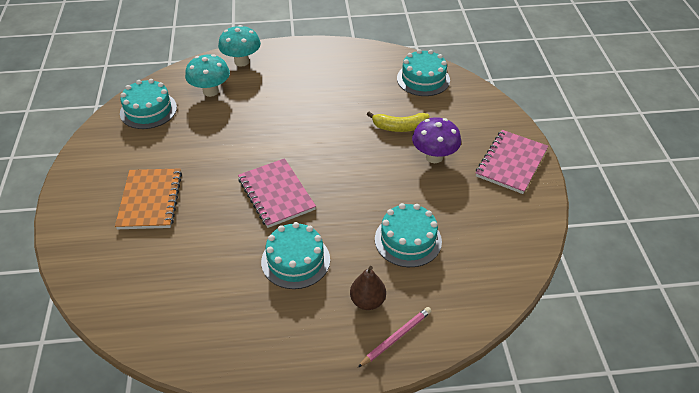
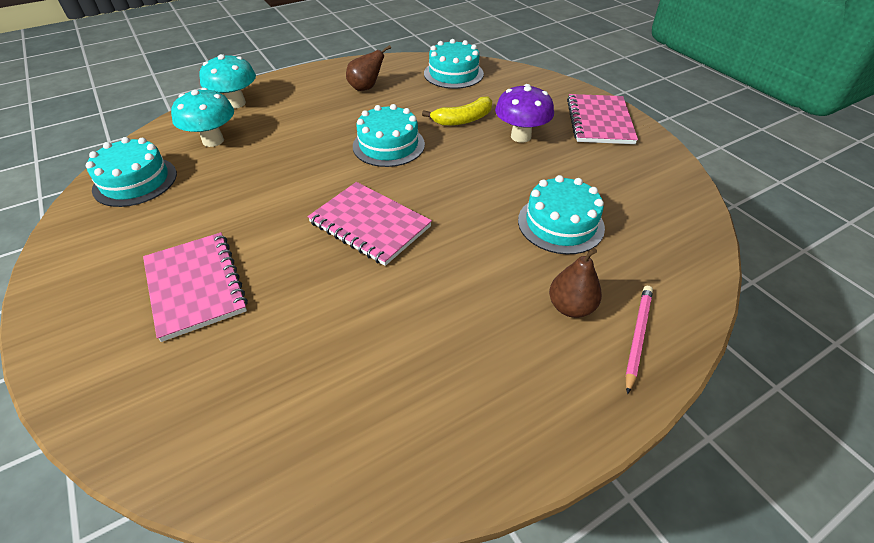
camera: 25 degrees left, 0 degrees up
(150, 200) = (195, 286): orange notebook -> pink notebook
(295, 260) = (447, 291): turquoise cake -> turquoise cake (388, 145)
(344, 74) = (366, 88): none -> brown pear

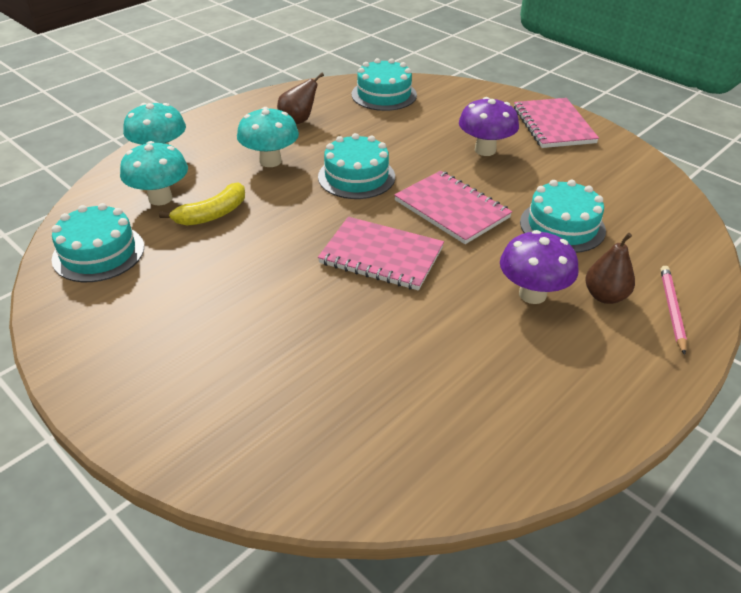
camera: 15 degrees left, 5 degrees down
(195, 286) = (237, 342): pink notebook -> pink notebook (451, 209)
(322, 120) = (270, 161): none -> turquoise mushroom
(463, 120) = (419, 141): yellow banana -> yellow banana (212, 214)
(495, 291) = (532, 294): none -> purple mushroom

